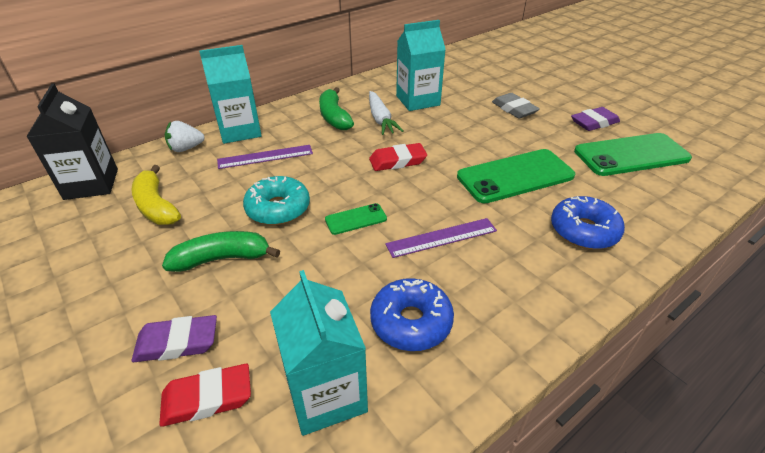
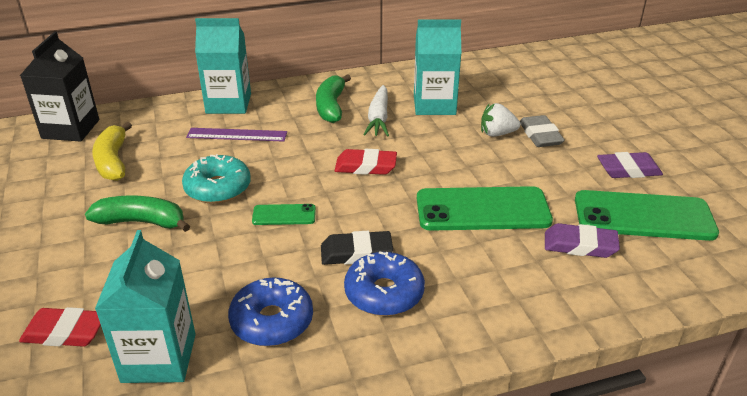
camera: 20 degrees right, 5 degrees down
(177, 343) = (66, 282): purple eraser -> purple eraser (580, 245)
(186, 148) = (169, 112): white strawberry -> white strawberry (497, 134)
(441, 237) = (356, 253): purple ruler -> black eraser
(583, 231) = (515, 283): blue donut -> blue donut (384, 293)

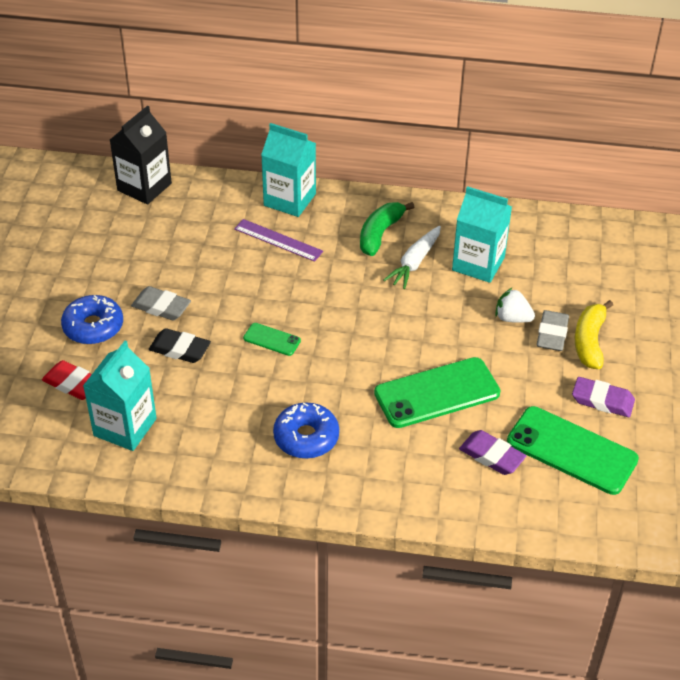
camera: 25 degrees right, 10 degrees up
(113, 161) = (164, 236): yellow banana -> yellow banana (589, 341)
(142, 222) = (161, 307): green banana -> grey eraser
(218, 188) = (234, 293): turquoise donut -> none
(272, 321) = (213, 429): blue donut -> blue donut (93, 327)
(356, 253) = (307, 395): black eraser -> black eraser (180, 349)
(365, 166) = (368, 314): red eraser -> none
(482, 209) = (437, 393): green phone -> green phone turned 45 degrees counterclockwise

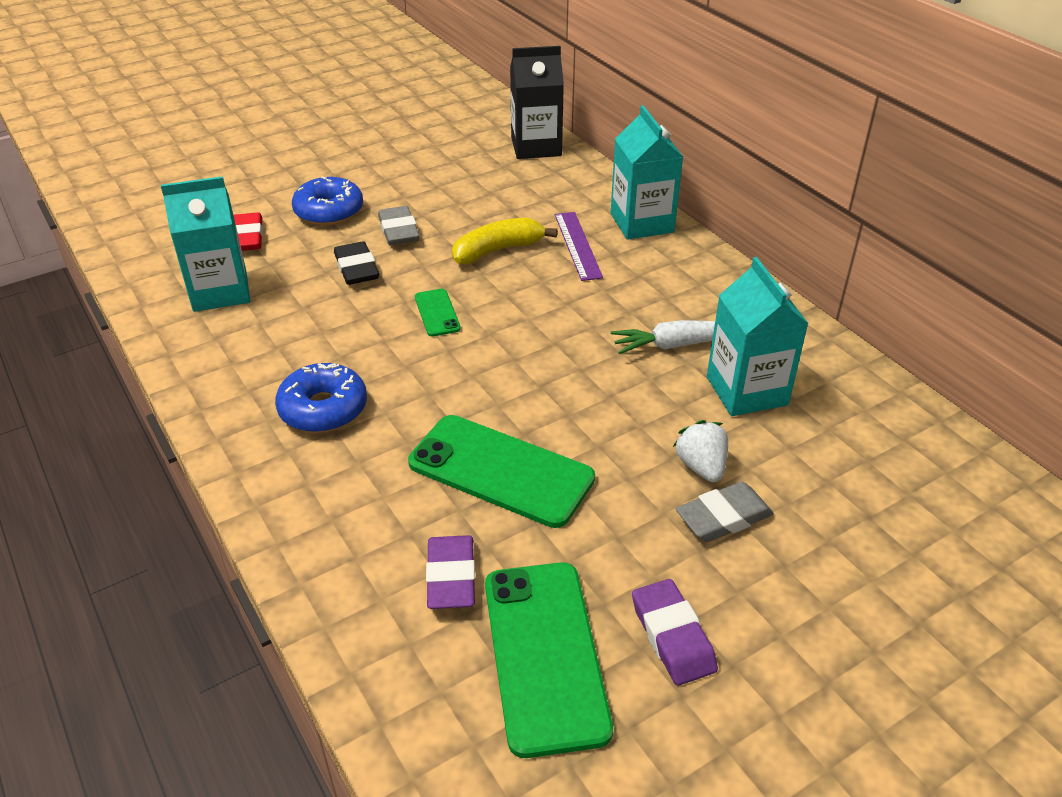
camera: 50 degrees right, 5 degrees down
(380, 234) = (683, 299): green banana -> none
(589, 341) = (759, 561): yellow banana -> yellow banana (498, 250)

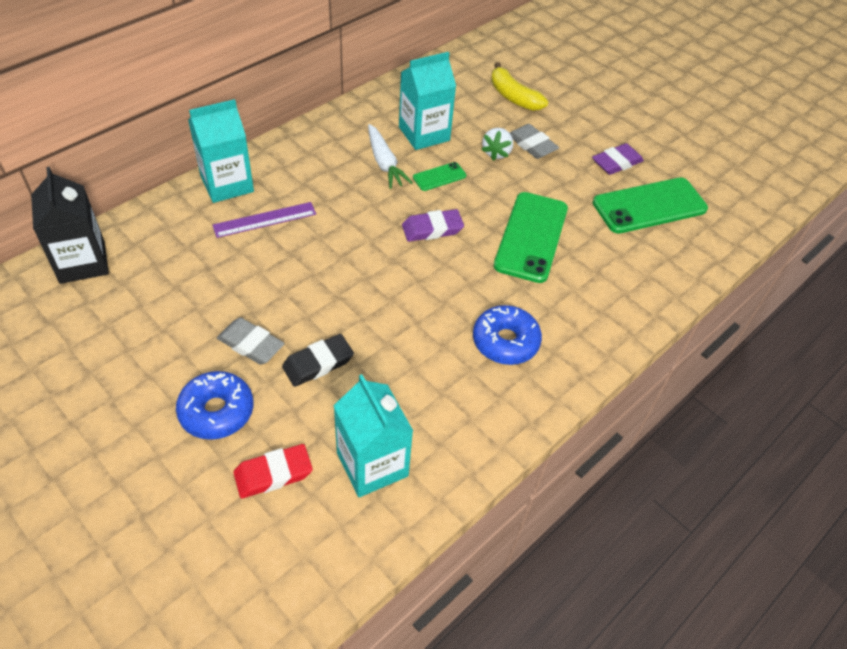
camera: 105 degrees left, 10 degrees up
(398, 231) = (251, 344): grey eraser -> grey eraser turned 60 degrees clockwise
(437, 313) = (374, 295): green phone -> green phone (439, 177)
(451, 577) = (619, 248): purple eraser -> purple eraser (432, 229)
(498, 250) = (277, 268): yellow banana -> yellow banana (513, 97)
(701, 466) = (496, 153): white strawberry -> white strawberry turned 45 degrees counterclockwise

